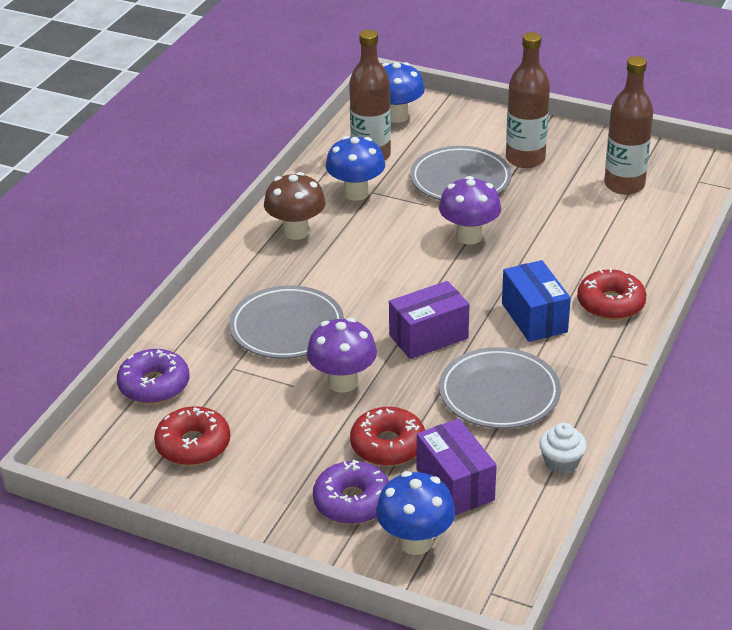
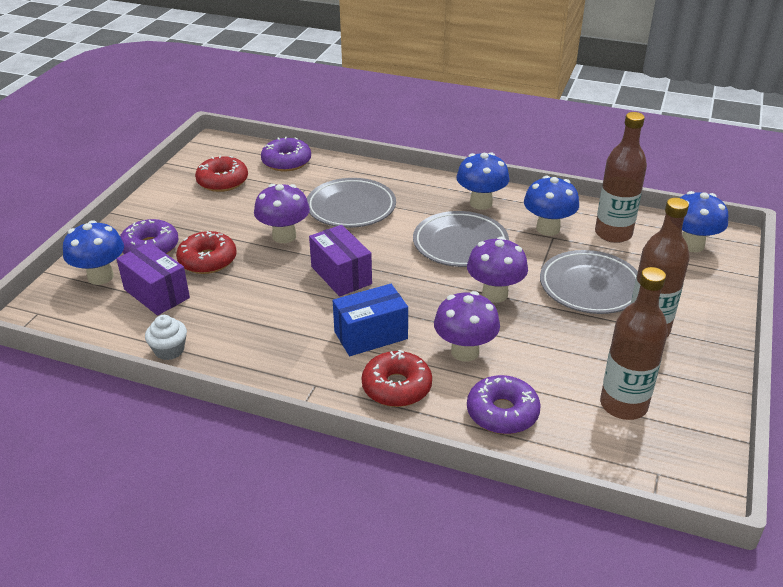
camera: 85 degrees right, 0 degrees up
(296, 231) = (481, 203): brown mushroom -> blue mushroom
(455, 484) = (156, 293): purple box -> purple box turned 75 degrees clockwise
(499, 394) = (263, 315): grey plate -> grey plate (460, 244)
(558, 261) = (465, 352): none -> purple mushroom
(639, 246) = (502, 413): none -> purple donut

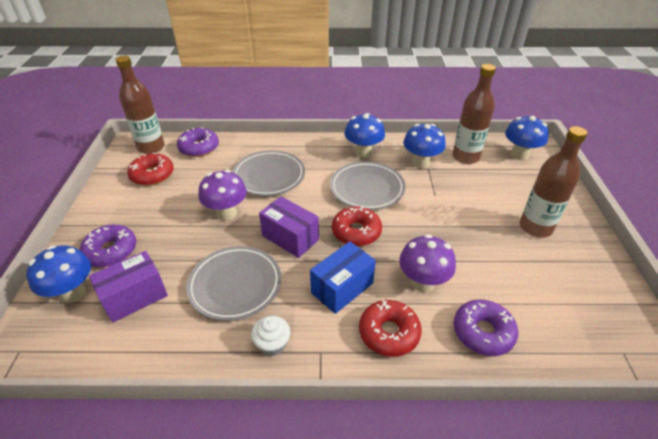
camera: 20 degrees left, 5 degrees up
(156, 293) = (135, 297): purple box -> purple box turned 60 degrees counterclockwise
(169, 350) = (171, 355): white cupcake -> white cupcake (272, 344)
(207, 260) = (169, 251): red donut -> red donut (356, 232)
(495, 294) = (415, 225): purple mushroom -> none
(590, 287) = (476, 202): grey plate -> grey plate (235, 285)
(623, 405) = (561, 297): brown bottle -> brown bottle (151, 147)

